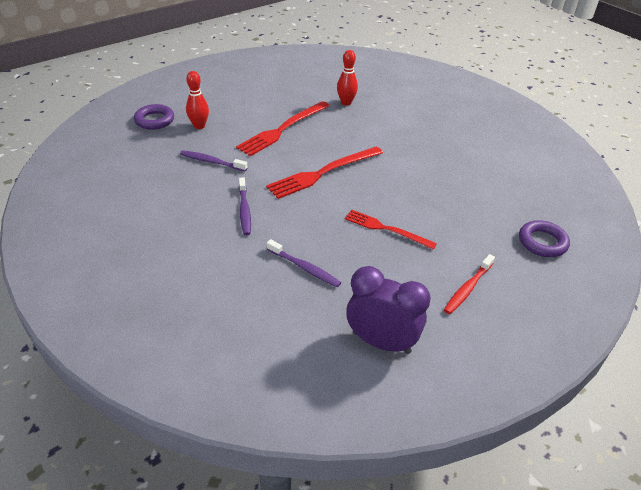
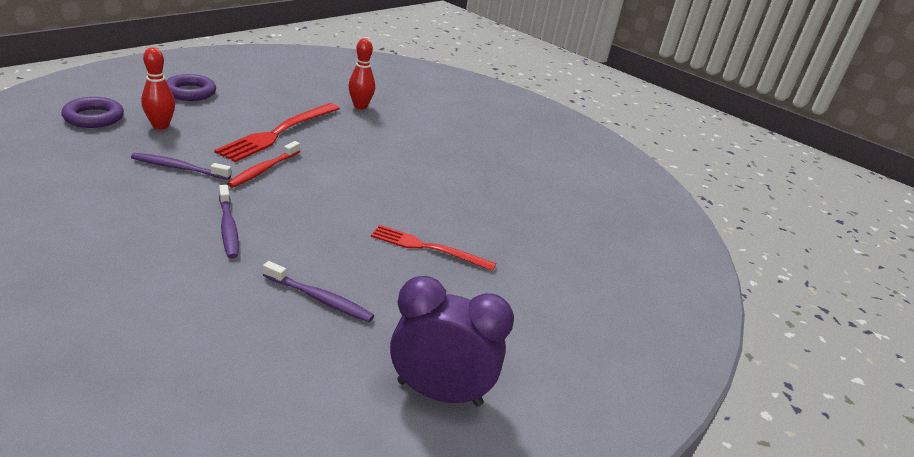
camera: 15 degrees left, 10 degrees down
(323, 173) = (337, 183): red fork -> none
(467, 288) = (544, 317): red toothbrush -> red toothbrush (263, 170)
(542, 242) = (622, 260): purple ring -> purple ring (190, 92)

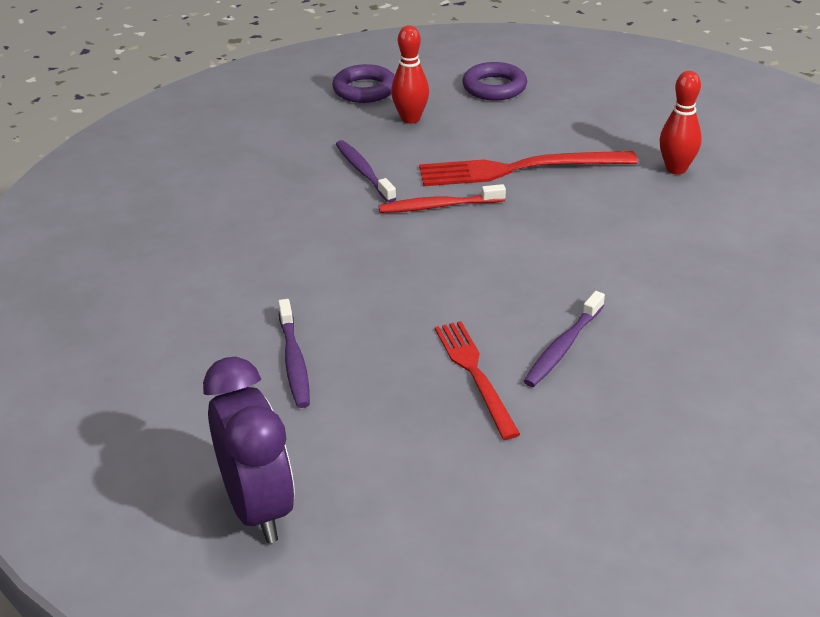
camera: 60 degrees right, 5 degrees up
(228, 227) = (320, 252): purple toothbrush -> purple toothbrush (563, 347)

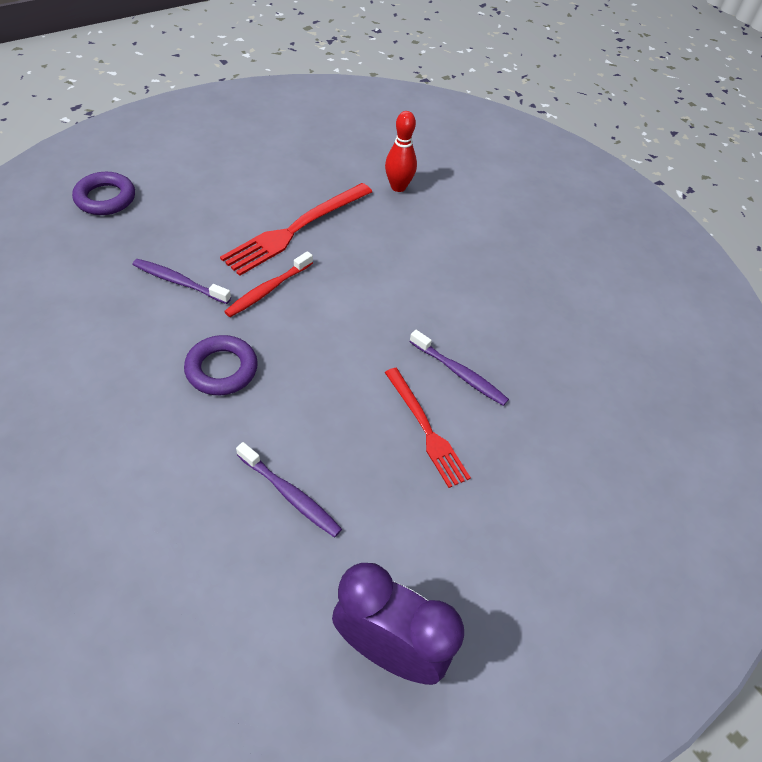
camera: 45 degrees left, 15 degrees up
(410, 119) = (171, 214): red bowling pin -> none
(474, 374) = (426, 429): red fork -> red fork turned 150 degrees counterclockwise
(494, 87) = (211, 159): purple ring -> purple ring (221, 369)
(563, 347) = (459, 373): purple toothbrush -> purple toothbrush turned 45 degrees counterclockwise

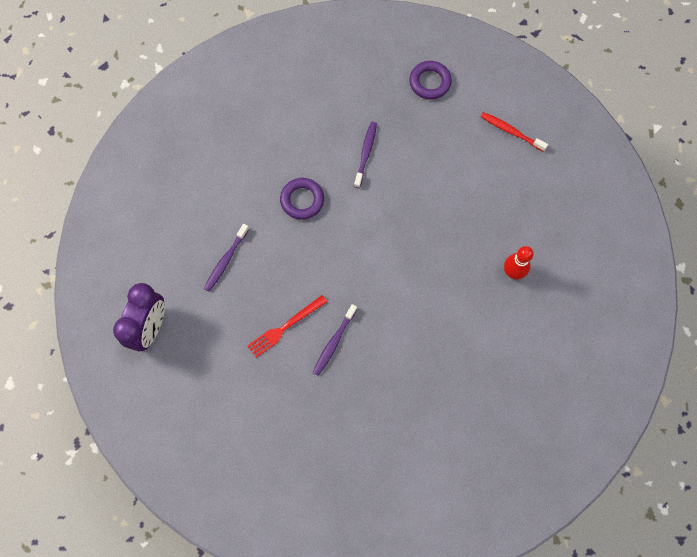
camera: 85 degrees right, 20 degrees up
(268, 290) = (374, 208): red toothbrush -> red toothbrush (511, 131)
(296, 229) = (438, 210): red fork -> none

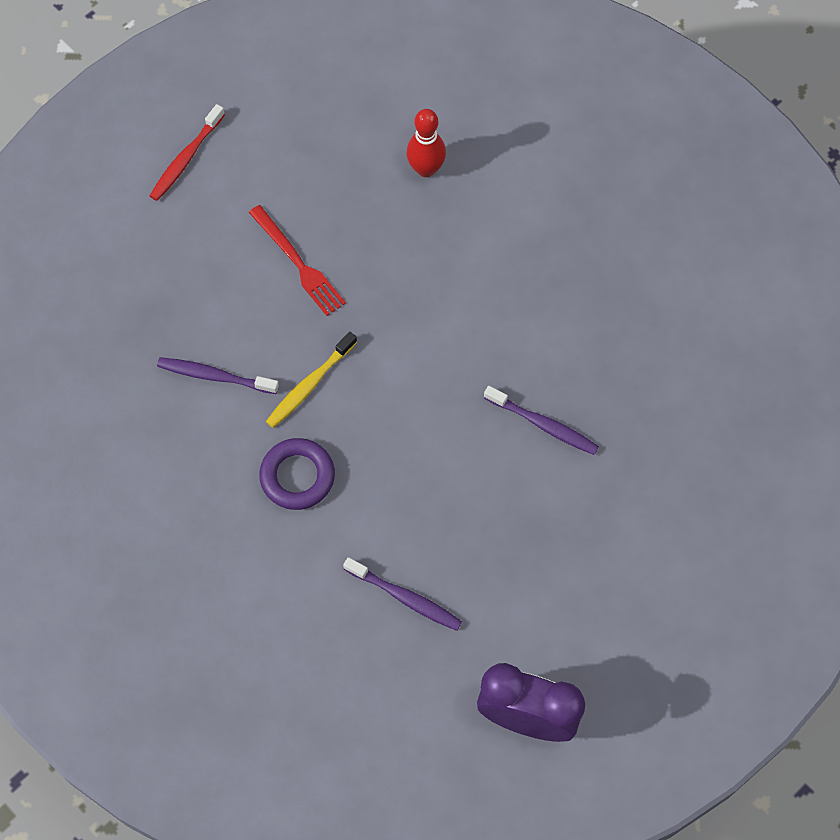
camera: 90 degrees left, 5 degrees down
(285, 327) = (520, 499): red fork -> red fork (298, 263)
(360, 205) = (309, 385): none -> yellow toothbrush
(429, 82) = (86, 275): purple ring -> none

